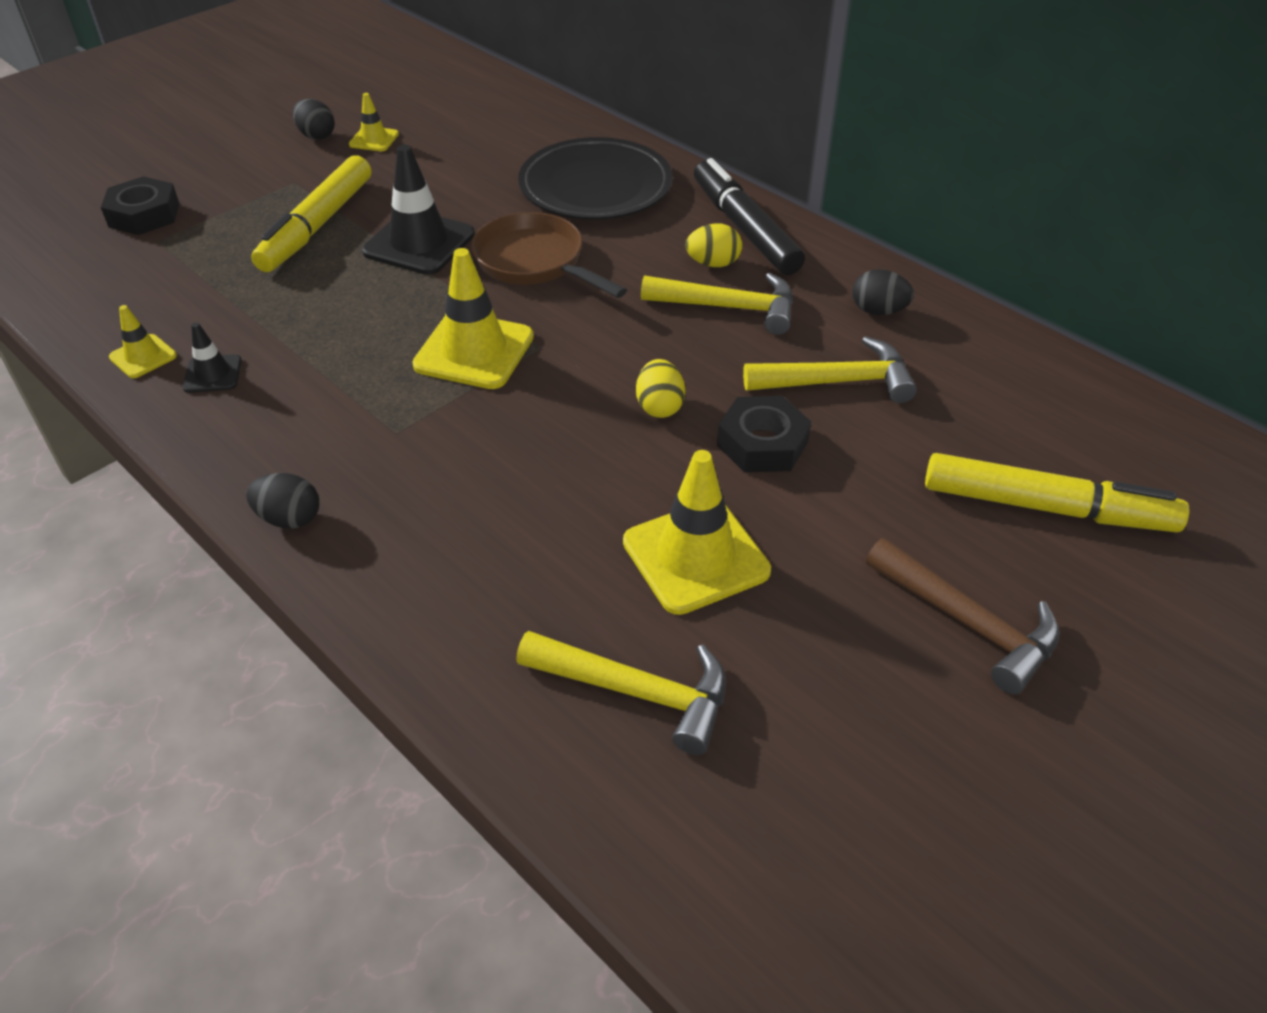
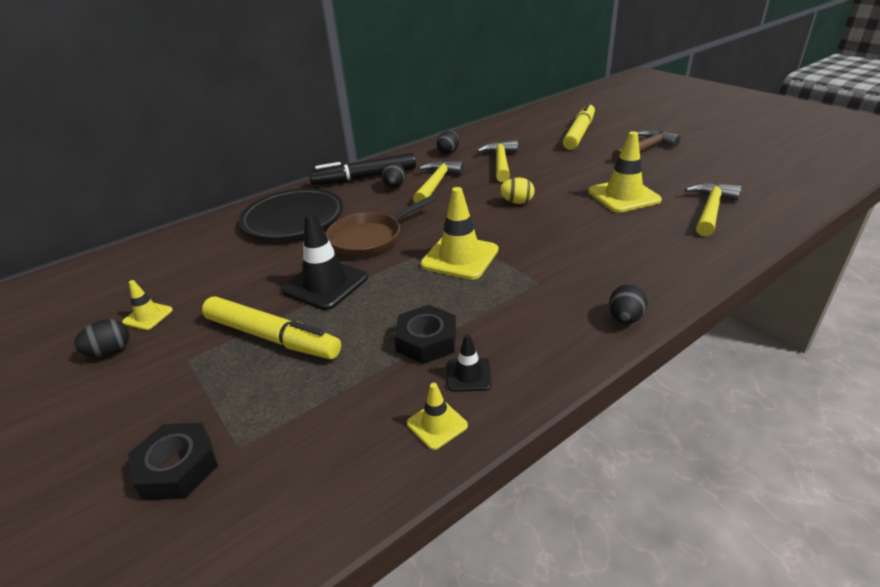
camera: 80 degrees left, 10 degrees down
(713, 263) = (394, 186): yellow egg -> black egg
(762, 444) = (545, 180): black nut -> black nut (426, 341)

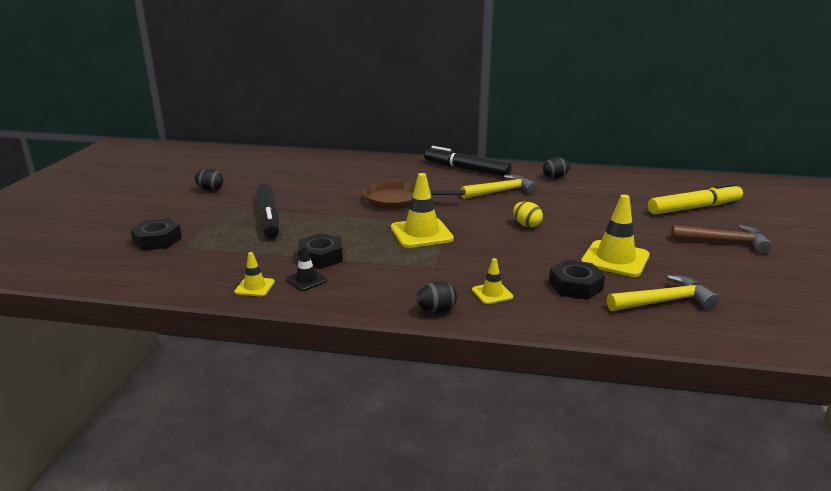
camera: 45 degrees right, 10 degrees down
(148, 316) = (245, 184): yellow traffic cone -> yellow traffic cone (492, 293)
(271, 337) = (268, 217): yellow marker -> black marker
(293, 219) = (383, 173): black plate -> none
(325, 284) = (332, 209): black traffic cone -> none
(394, 186) = (472, 181): black egg -> none
(500, 163) = (575, 199): yellow hammer -> none
(649, 231) = (575, 286): none -> black nut

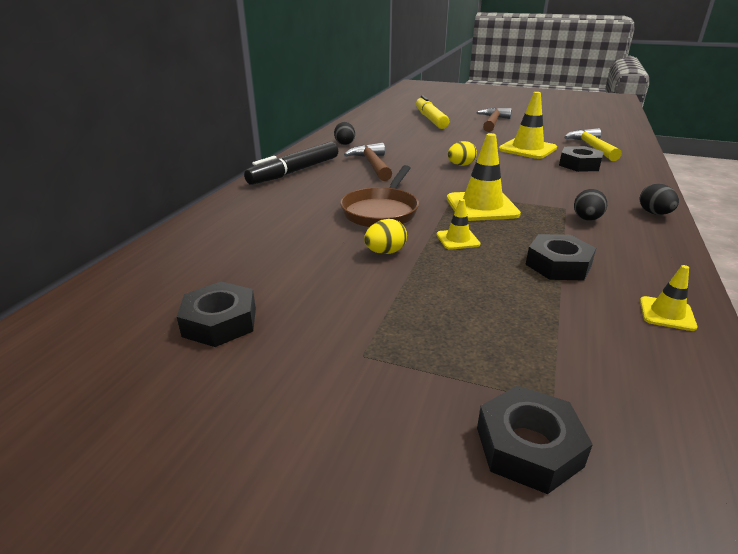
camera: 80 degrees left, 5 degrees up
(210, 190) = (248, 384): black egg -> black egg (586, 219)
(257, 179) = (220, 322): none -> black nut
(268, 217) = (421, 306): black marker -> none
(306, 280) = (627, 275): black traffic cone -> none
(332, 205) = (385, 252): none -> yellow egg
(492, 293) = (608, 191): yellow traffic cone -> yellow traffic cone (457, 239)
(501, 191) = (372, 165): yellow hammer -> brown hammer

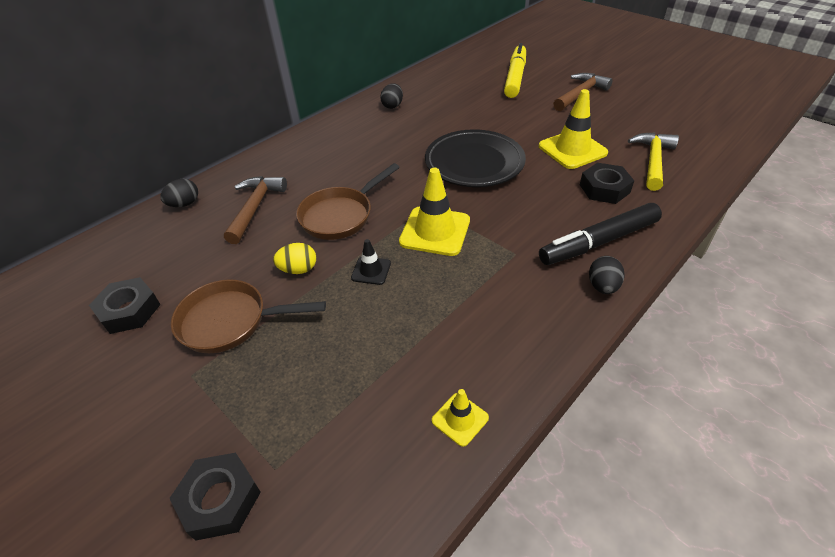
camera: 25 degrees right, 15 degrees up
(295, 171) = (315, 141): black marker -> black marker (599, 242)
(357, 303) = (230, 321): none -> brown pan
(372, 165) = (390, 145): brown hammer -> brown hammer (255, 208)
(457, 239) = (371, 270): yellow traffic cone -> black traffic cone
(460, 165) = (474, 163): yellow egg -> black plate
(558, 265) = (427, 329): black nut -> none
(586, 219) = (519, 276): black egg -> black egg (184, 204)

